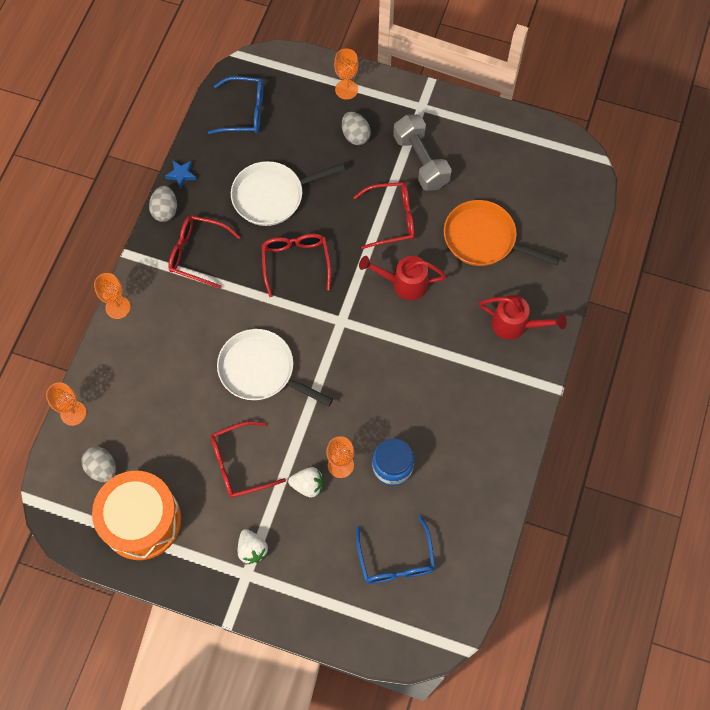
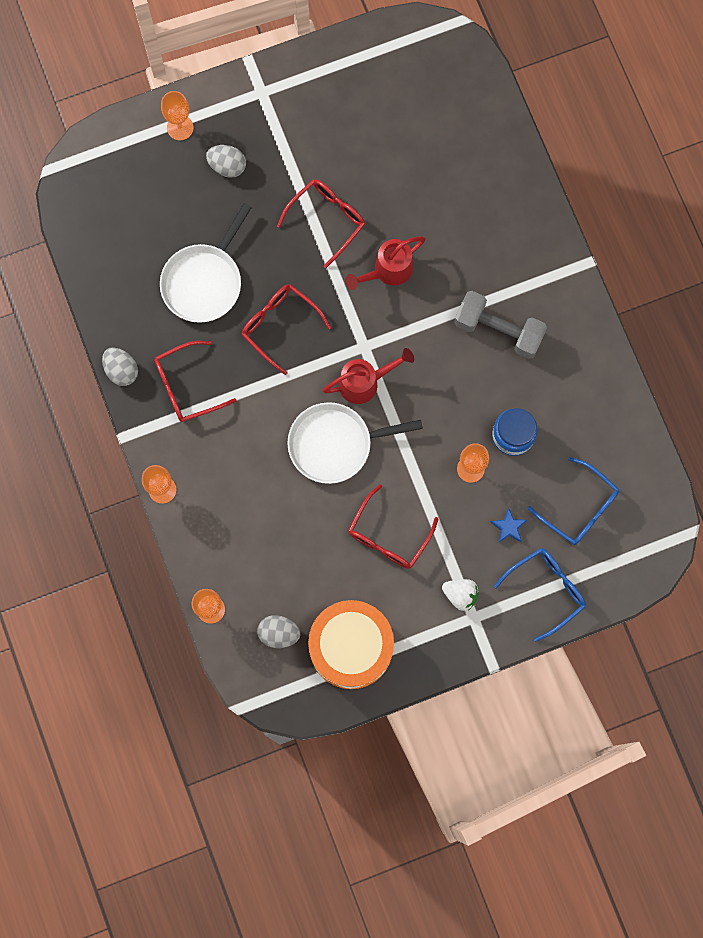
camera: 40 degrees left, 10 degrees up
(181, 175) = (105, 326): blue star -> blue star (508, 527)
(245, 112) = (107, 221): blue glasses -> blue glasses (546, 590)
(307, 485) = (458, 507): white strawberry -> none
(421, 161) = (306, 145): grey dumbbell -> grey dumbbell (498, 330)
(483, 239) = (420, 176): orange pan -> none
(515, 325) = (510, 233): red watering can -> red watering can (364, 382)

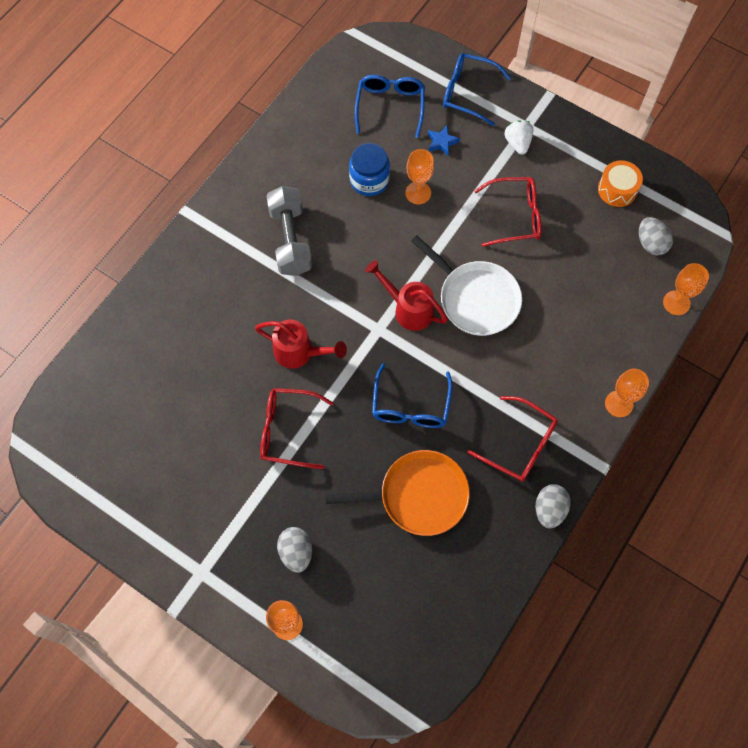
camera: 125 degrees left, 10 degrees down
(204, 282) = (419, 495): white pan -> orange pan
(279, 325) = (410, 406): red glasses -> blue glasses
(351, 647) = (617, 190): orange drum -> orange drum, size x0.51

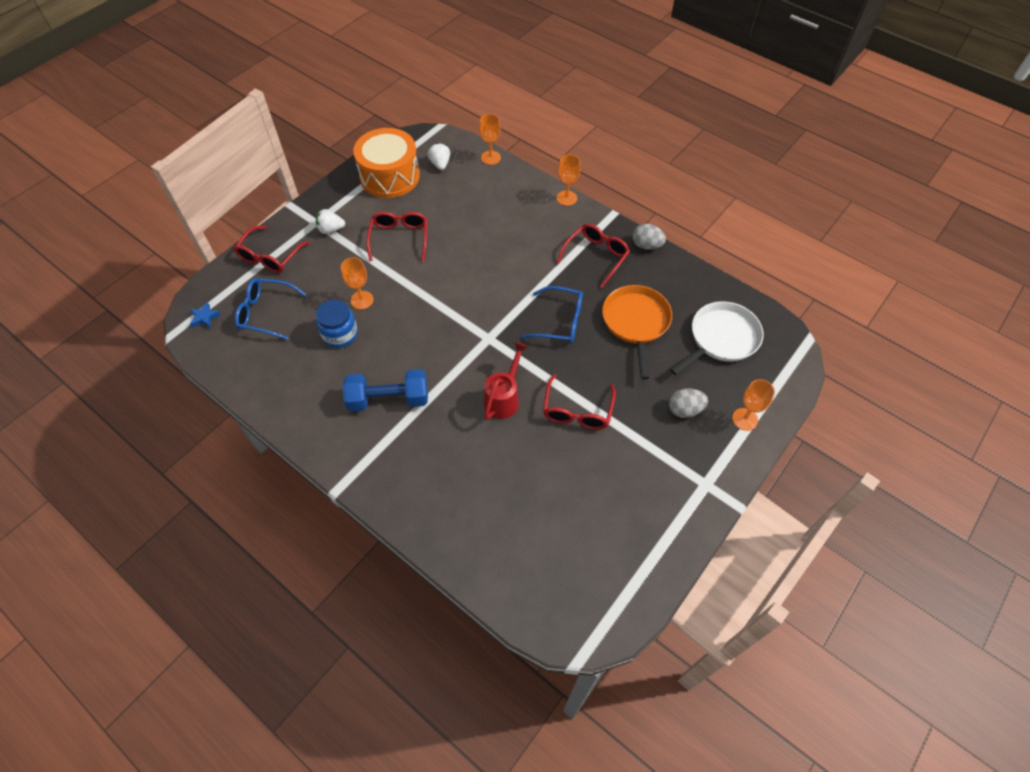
camera: 85 degrees left, 10 degrees down
(290, 240) = (389, 399): grey dumbbell -> blue dumbbell
(408, 309) = (473, 316): red watering can -> none
(442, 142) = (315, 279): blue star -> blue star (205, 317)
(467, 93) = (270, 257): blue glasses -> red glasses
(476, 299) = (470, 270): white pan -> white pan (721, 338)
(617, 190) = (390, 176): orange drum -> orange drum, size x1.95
(651, 243) = (440, 164): grey egg -> white strawberry

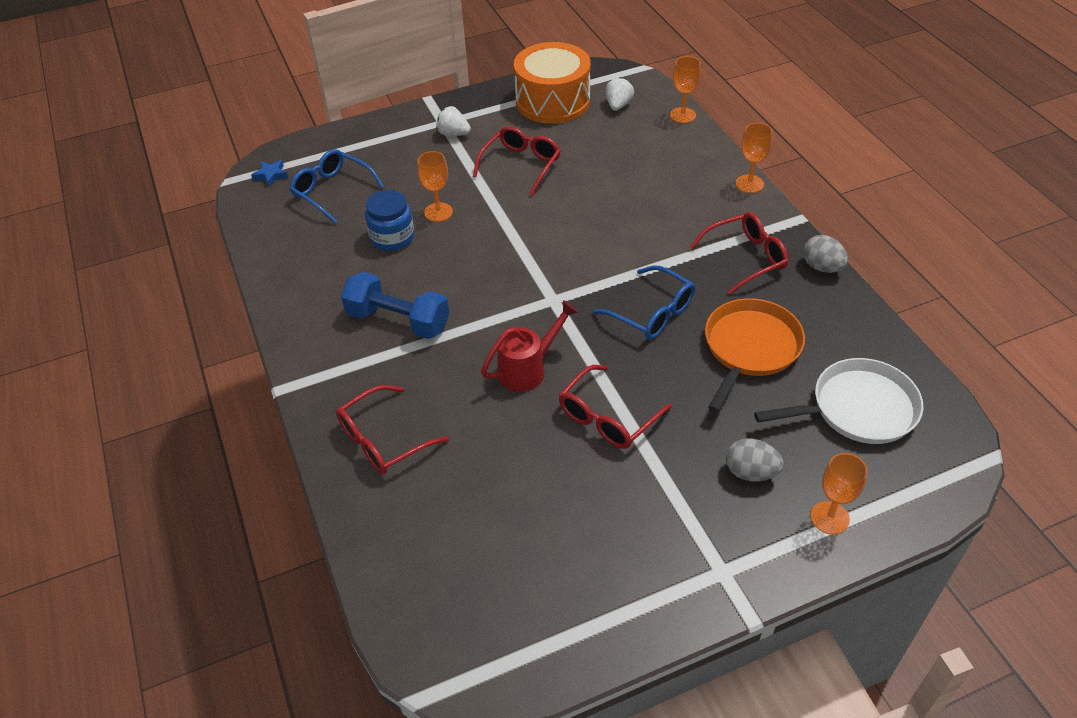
camera: 30 degrees right, 10 degrees down
(270, 257) = (373, 140): red glasses -> red glasses (383, 440)

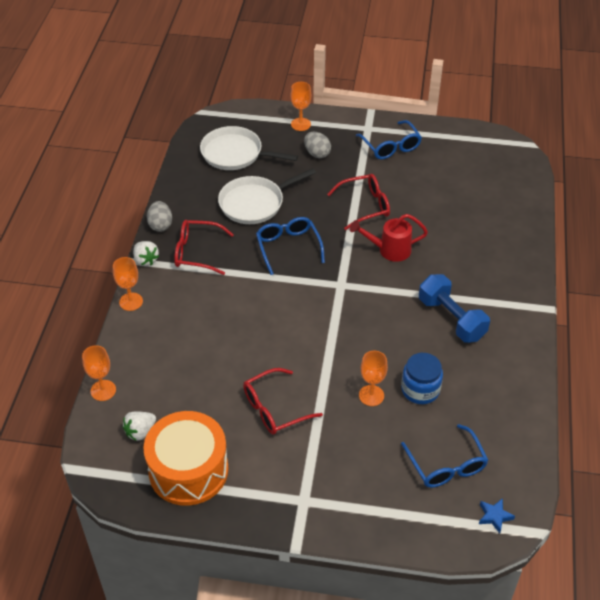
camera: 150 degrees left, 0 degrees up
(383, 440) = (498, 250): red glasses -> none
(453, 134) = (304, 478): white strawberry -> white strawberry (146, 260)
(654, 550) = (391, 147): none -> blue glasses
(750, 348) = (254, 203): orange pan -> white pan

